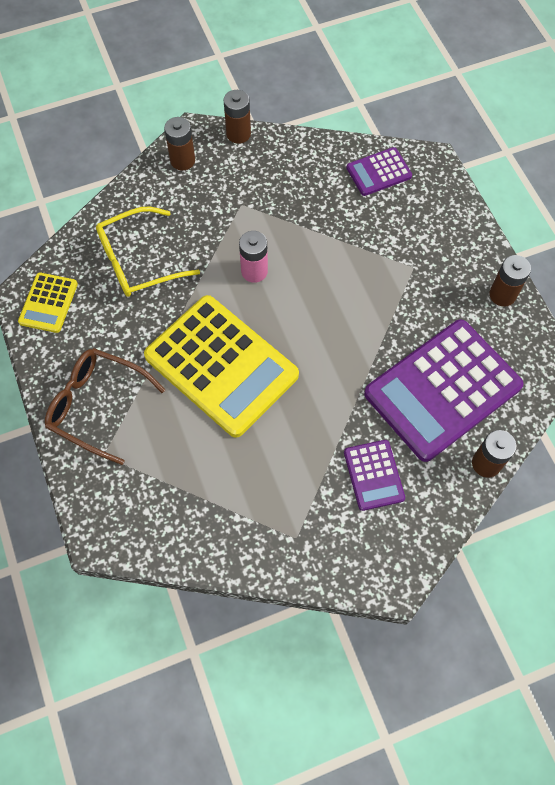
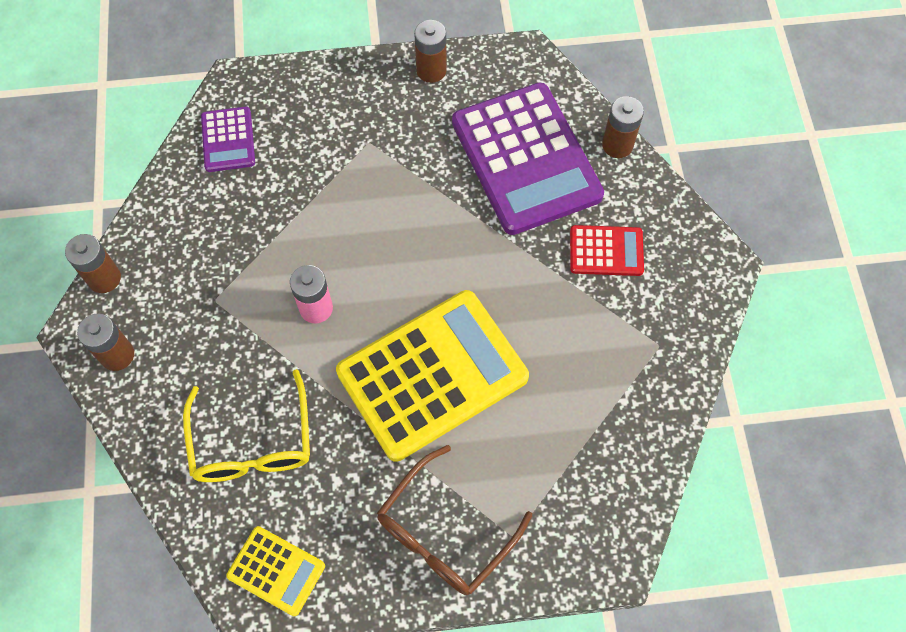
camera: 75 degrees left, 0 degrees up
(373, 475) = (606, 251): purple calculator -> red calculator

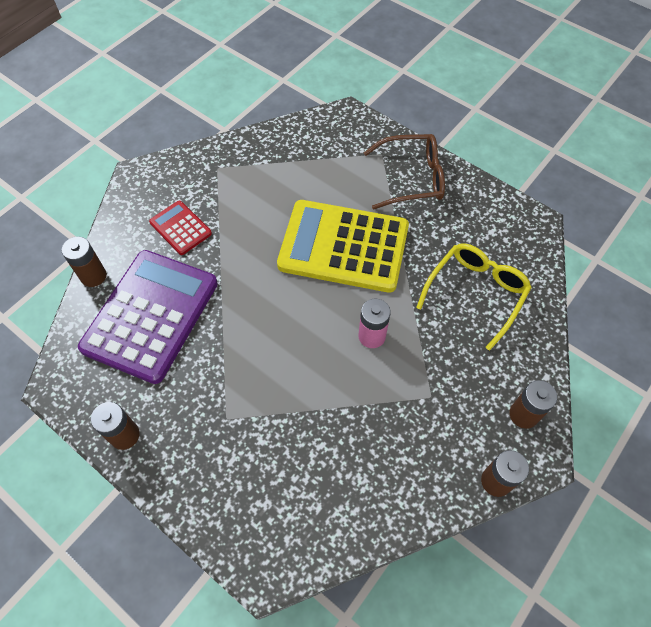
camera: 135 degrees left, 5 degrees down
(228, 140) = (317, 518): purple calculator -> none
(276, 571) = (512, 226): yellow calculator -> none

